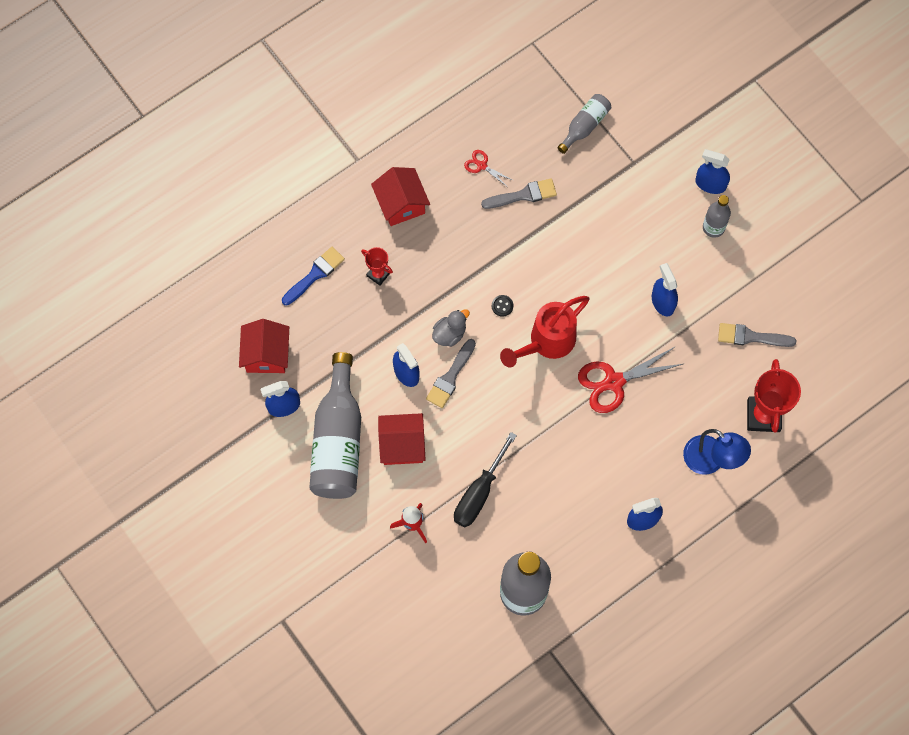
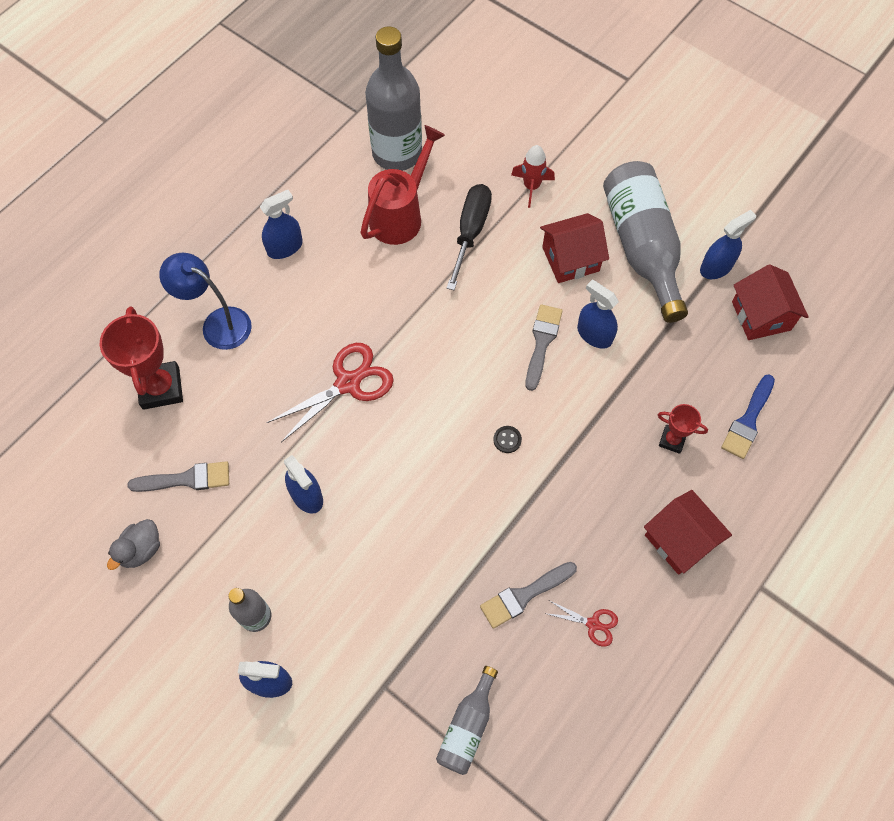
camera: 165 degrees right, 5 degrees down
(449, 334) = (560, 391): grey duck -> grey duck (141, 549)
(546, 342) = (441, 409): red watering can -> red watering can (401, 214)

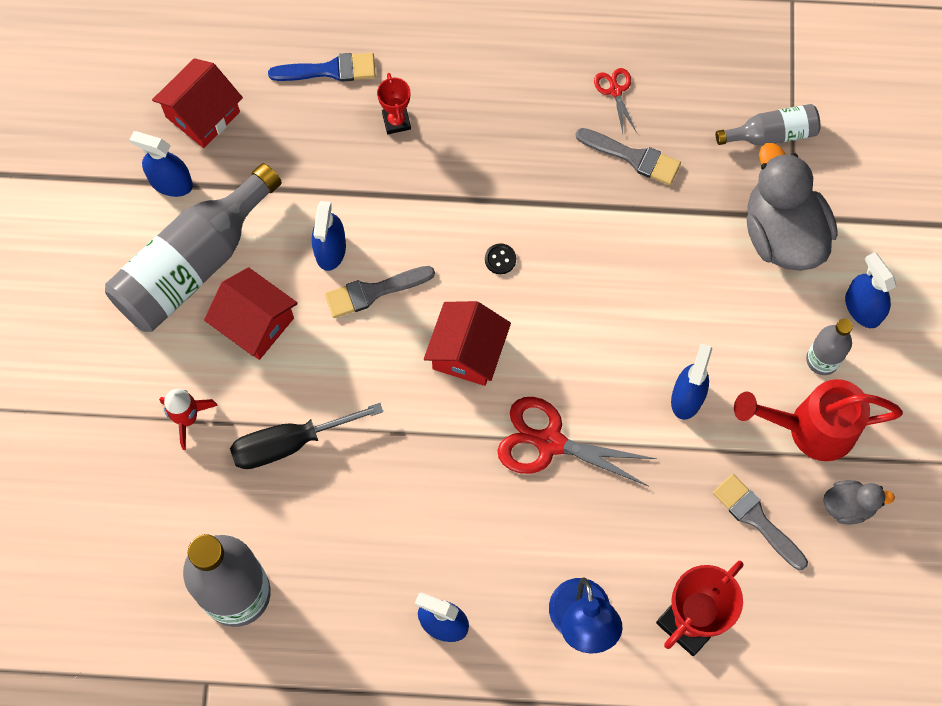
camera: 125 degrees left, 5 degrees up
(376, 666) = (782, 233): none -> grey duck
(401, 214) = (316, 530): red watering can -> red watering can (810, 428)
(680, 540) = (489, 65): red house -> red house (467, 352)

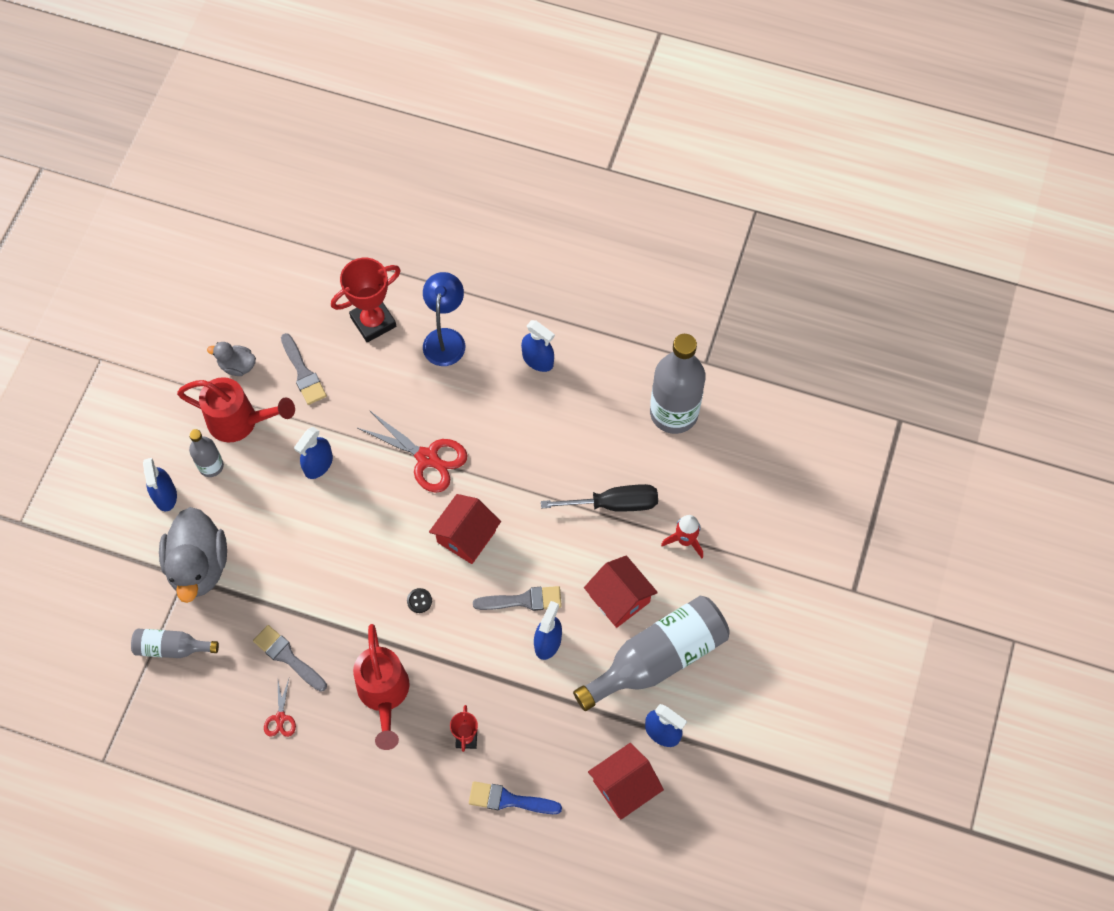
camera: 165 degrees left, 5 degrees down
(505, 143) = (384, 695): none -> red watering can

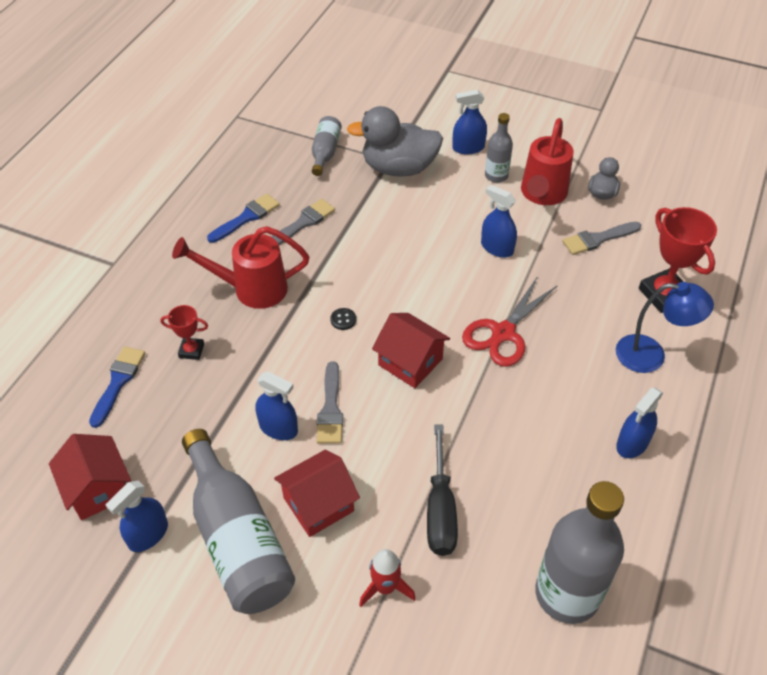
camera: 95 degrees right, 15 degrees down
(280, 718) = (246, 218): red scissors -> blue brush

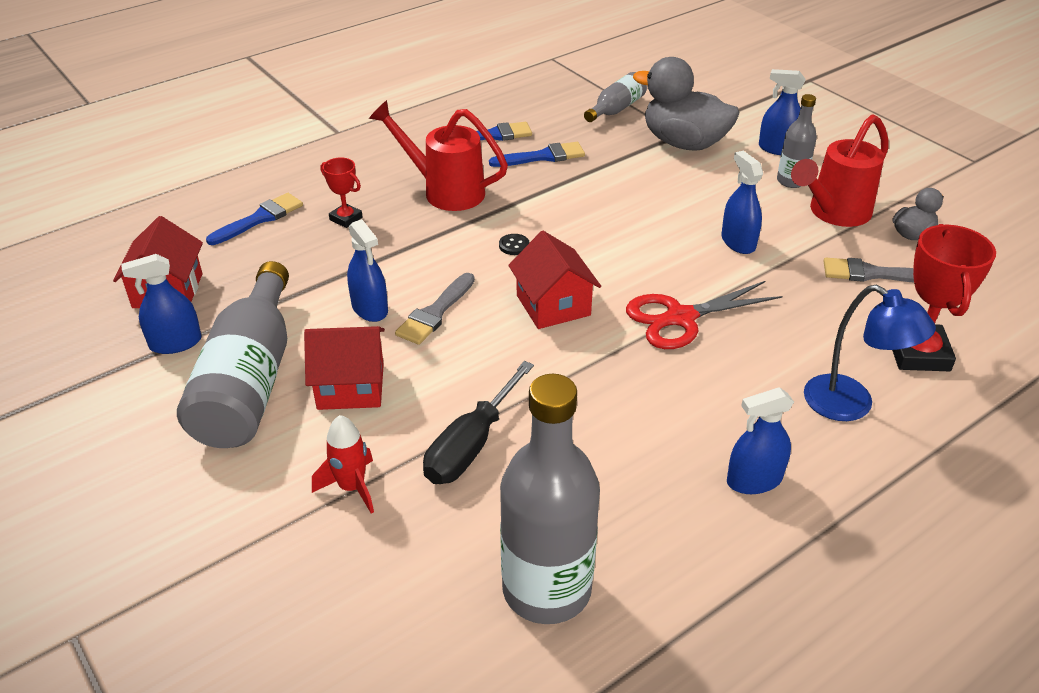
camera: 30 degrees right, 10 degrees down
(302, 223) = (542, 157): grey brush -> blue brush

